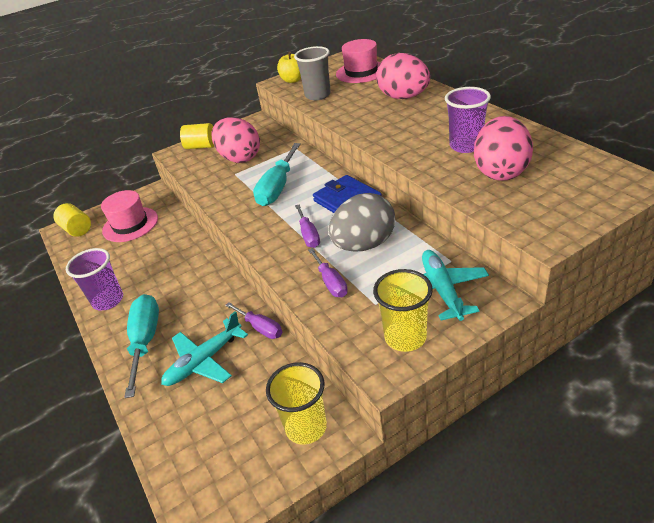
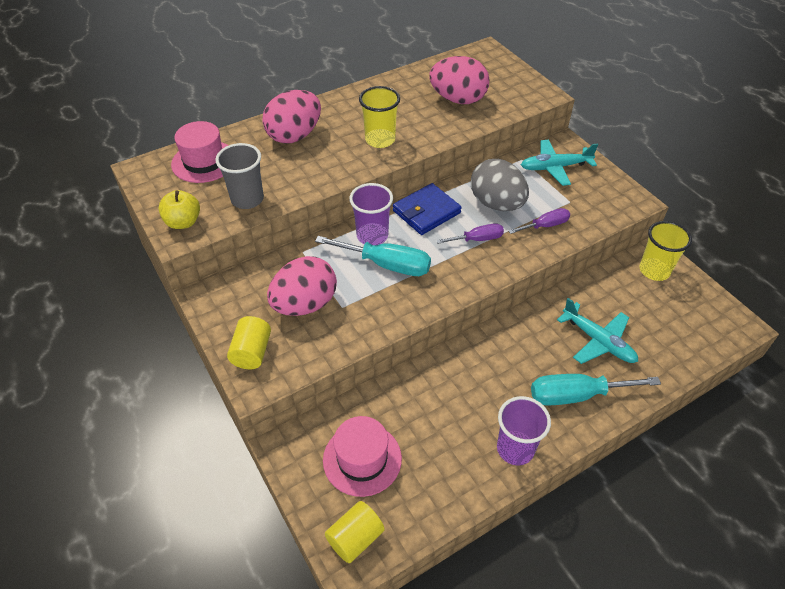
camera: 95 degrees left, 10 degrees up
(260, 328) = (556, 302): purple screwdriver -> none
(405, 337) = (604, 189): yellow cup -> yellow cup (380, 140)
(465, 146) = (411, 110): purple cup -> purple cup (372, 236)

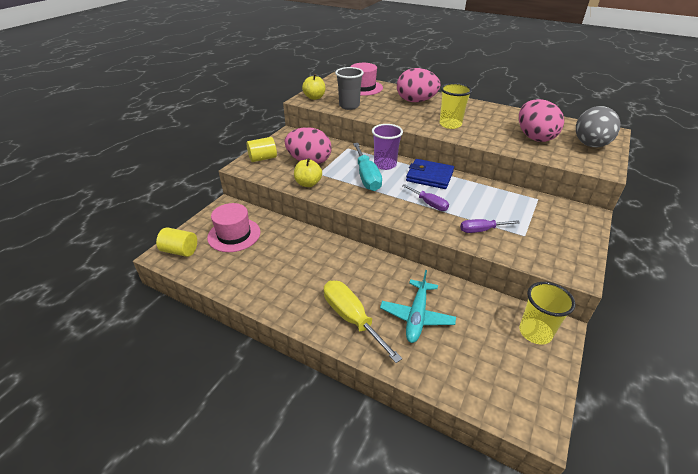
camera: 60 degrees right, 10 degrees down
(358, 327) = (308, 183): none -> yellow apple
(496, 204) = (474, 201): grey egg -> grey egg (590, 145)
(515, 449) = (281, 299): purple cup -> none
(545, 225) = (481, 230): purple screwdriver -> purple screwdriver turned 135 degrees clockwise
(555, 167) = (553, 217): turquoise plane -> none
(576, 395) = (352, 318): turquoise screwdriver -> yellow screwdriver

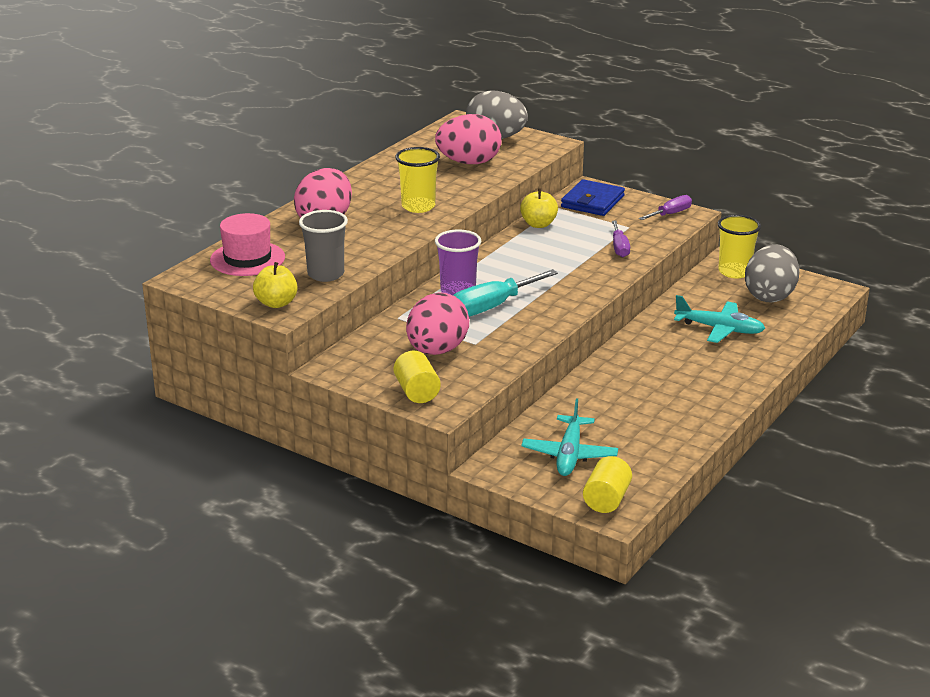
camera: 85 degrees left, 10 degrees down
(234, 235) = (569, 454): pink hat -> turquoise plane
(308, 183) = (504, 352): yellow apple -> yellow apple (538, 224)
(352, 318) = (727, 367): yellow screwdriver -> none
(367, 177) = (491, 307): turquoise screwdriver -> turquoise screwdriver turned 150 degrees clockwise
(429, 176) = (496, 263): blue wallet -> blue wallet (592, 202)
(429, 204) = (563, 271): purple screwdriver -> purple screwdriver (670, 214)
(496, 359) = (770, 296): none -> grey egg

